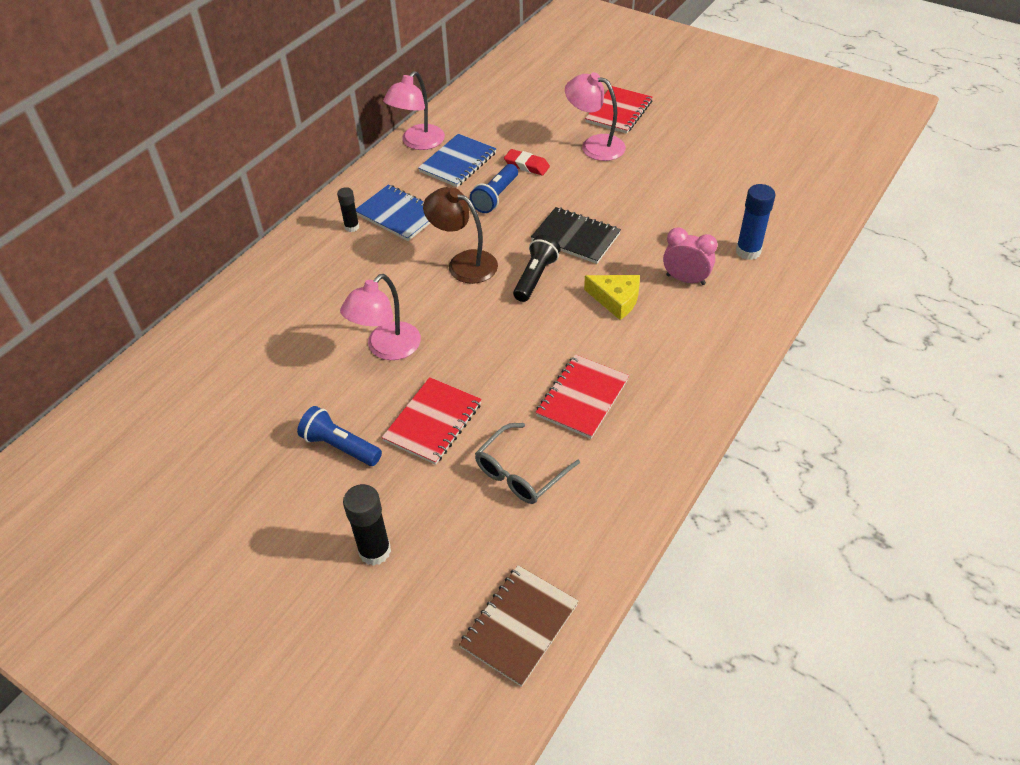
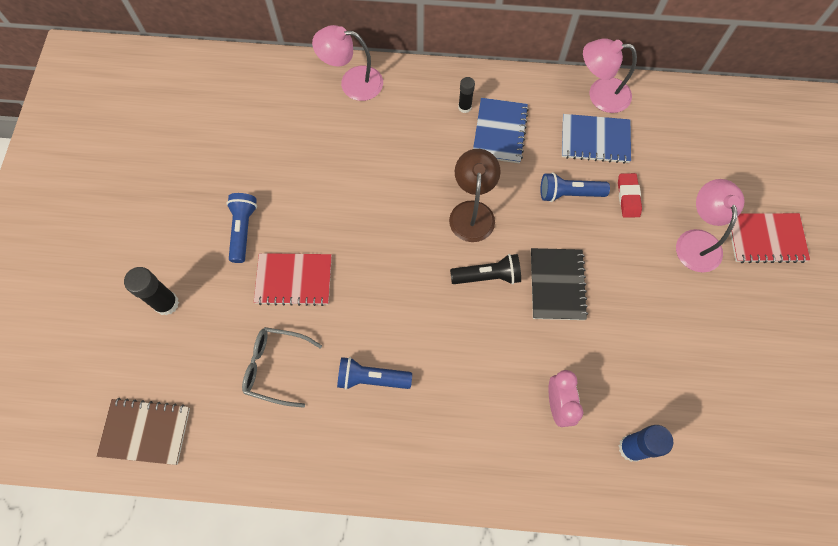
camera: 60 degrees right, 20 degrees up
(386, 349) = (349, 207): pink lamp -> pink lamp (352, 82)
(582, 398) = (371, 378): red notebook -> blue flashlight
(616, 300) = (497, 355): yellow cheese -> none

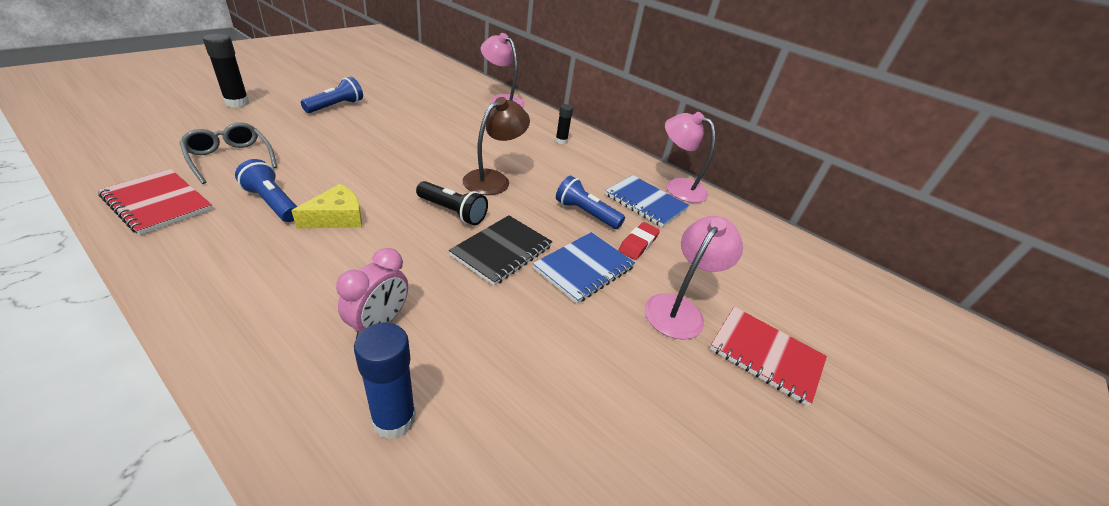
camera: 30 degrees right, 30 degrees down
(145, 431) = (103, 132): brown notebook -> none
(294, 280) = (322, 136): red notebook -> red notebook (157, 203)
(427, 351) = (337, 217): none -> yellow cheese
(499, 132) = (571, 161): blue notebook -> blue notebook (584, 268)

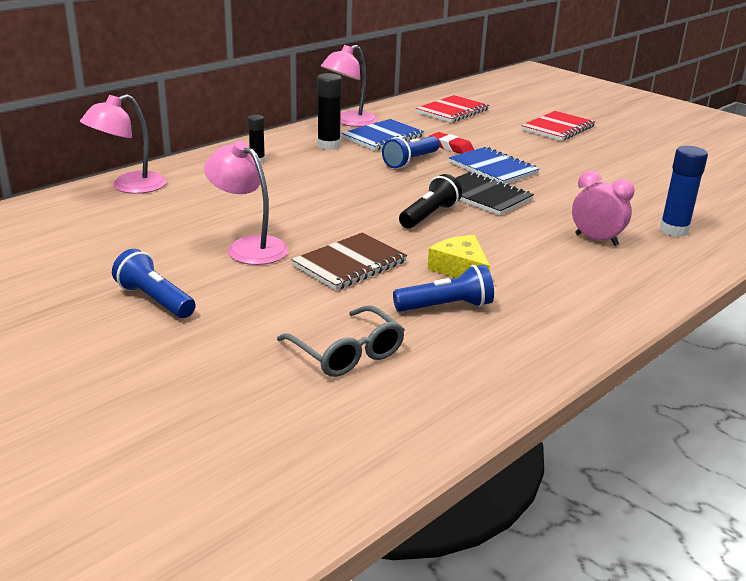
camera: 80 degrees left, 10 degrees down
(157, 203) = (472, 377): red notebook -> red notebook (452, 111)
(230, 158) = (347, 353): grey glasses -> grey glasses turned 90 degrees counterclockwise
(237, 103) = (142, 388): black glue stick -> black glue stick (328, 145)
(272, 203) = (446, 307): blue flashlight -> blue flashlight turned 150 degrees counterclockwise
(363, 167) = (349, 264): none -> brown notebook
(493, 179) = (357, 196): brown lamp -> none
(679, 309) = (525, 144): pink lamp -> pink lamp (249, 247)

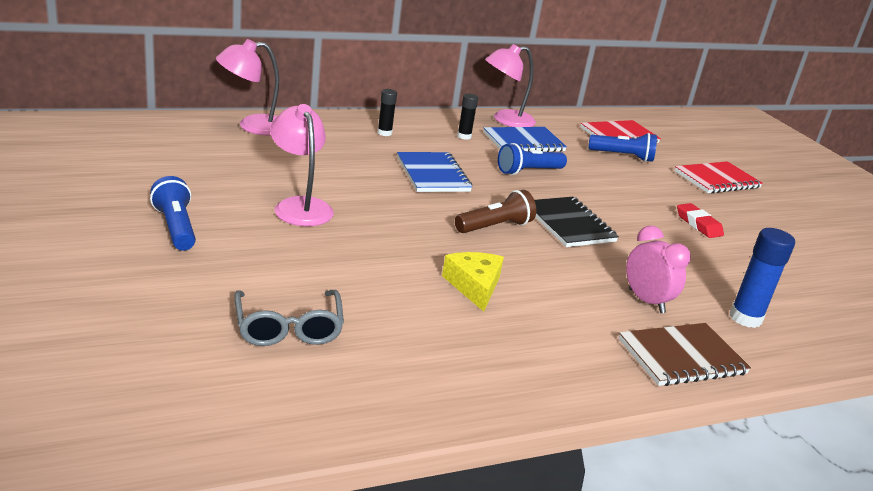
camera: 20 degrees right, 0 degrees up
(328, 145) = (464, 136): black glue stick -> black glue stick, size x0.62
(349, 264) = (373, 248): brown notebook -> brown notebook (682, 357)
(429, 215) = (495, 227): black flashlight -> brown flashlight
(446, 307) = (424, 316): blue flashlight -> blue flashlight (622, 156)
(451, 147) = (583, 169): red eraser -> red eraser (698, 224)
(493, 168) = (606, 200): blue notebook -> blue notebook (433, 174)

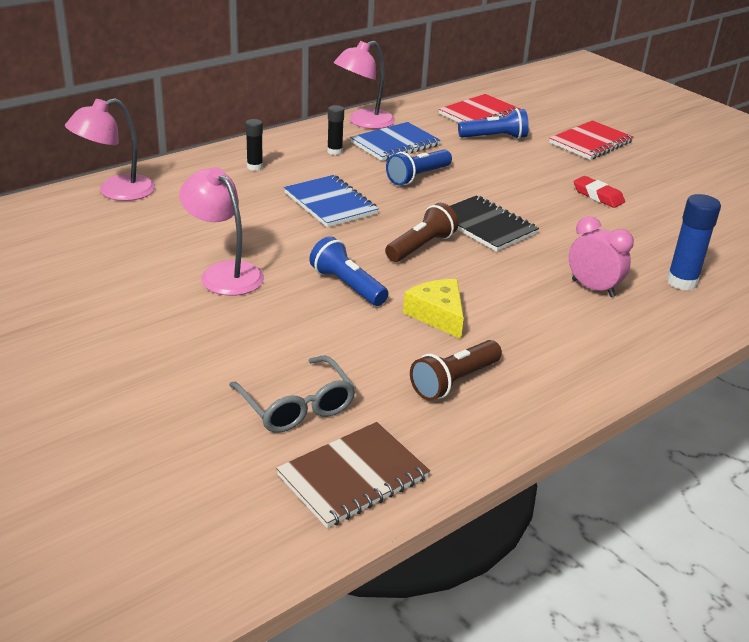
camera: 15 degrees left, 5 degrees up
(175, 227) = (117, 330): blue flashlight -> blue flashlight (347, 286)
(453, 346) = (454, 381): none -> brown flashlight
(682, 357) = (649, 335): brown notebook -> brown notebook (353, 477)

